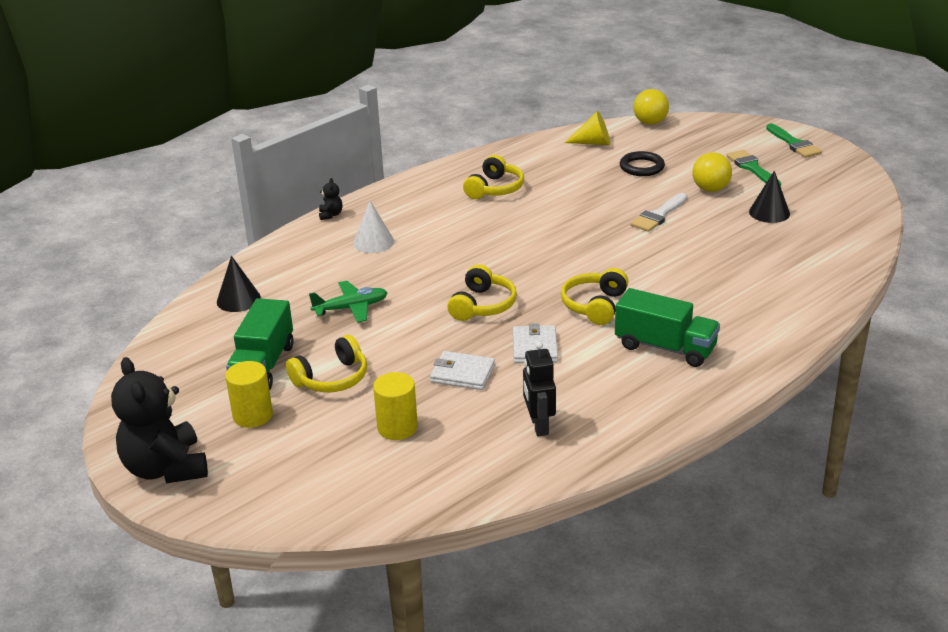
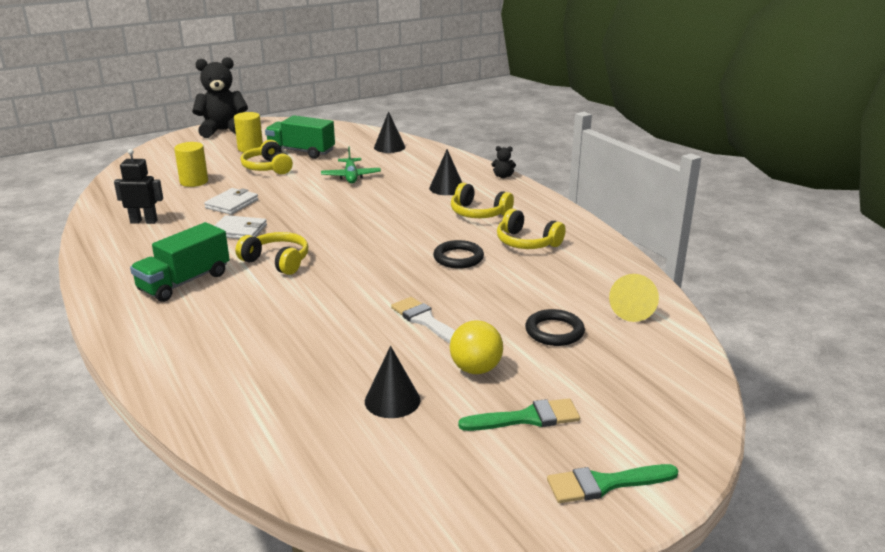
camera: 100 degrees right, 5 degrees down
(373, 242) = (446, 188): white cone -> black cone
(482, 305) = (317, 218): yellow headphones -> yellow headphones (478, 213)
(541, 216) = (458, 258): none -> black ring
(650, 123) = (695, 361): yellow ball -> none

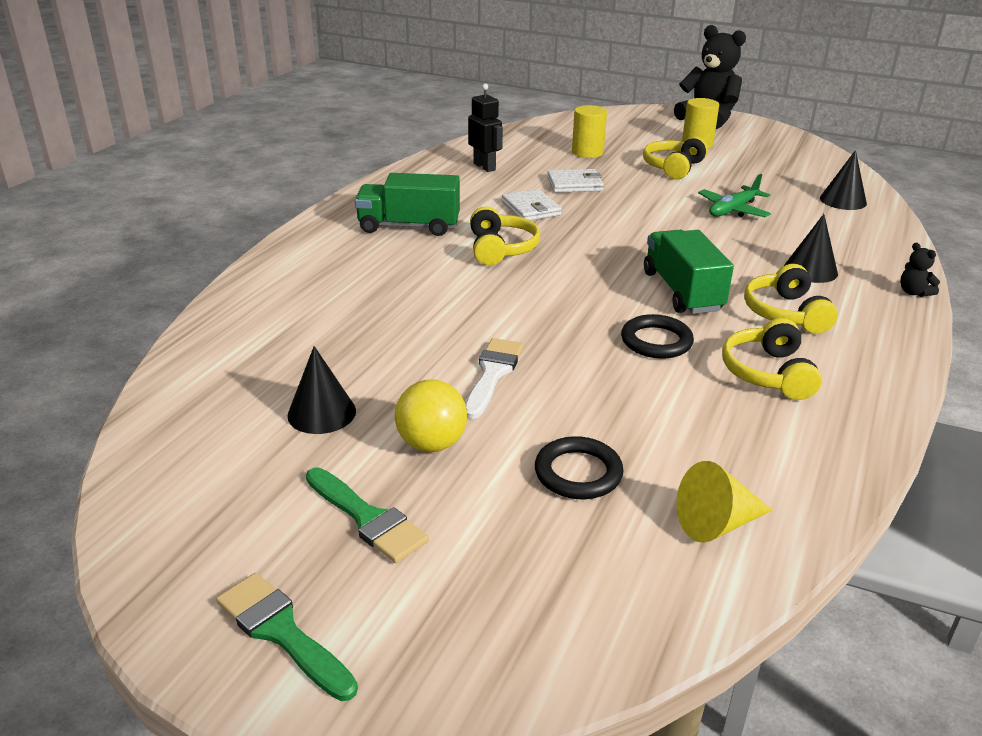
camera: 55 degrees right, 5 degrees up
(301, 151) = (737, 166): green truck -> green truck (682, 291)

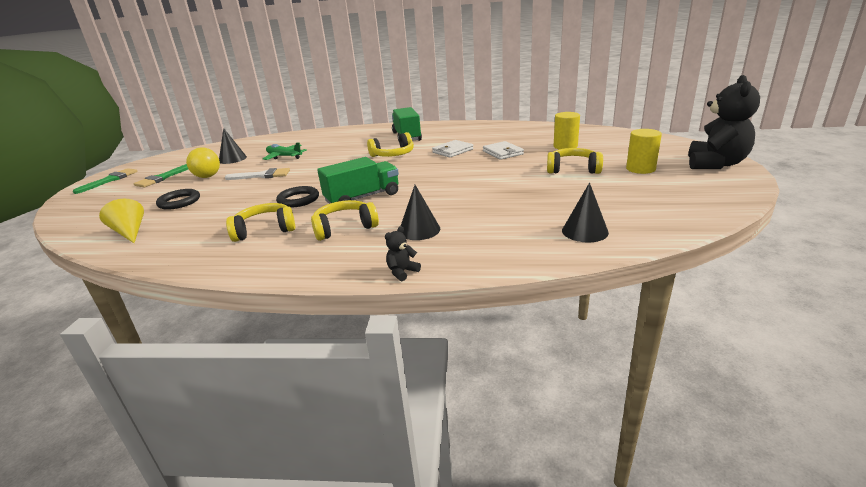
camera: 75 degrees right, 5 degrees down
(484, 167) = (504, 133): black robot -> none
(733, 210) = (509, 195): green plane -> green plane (284, 156)

